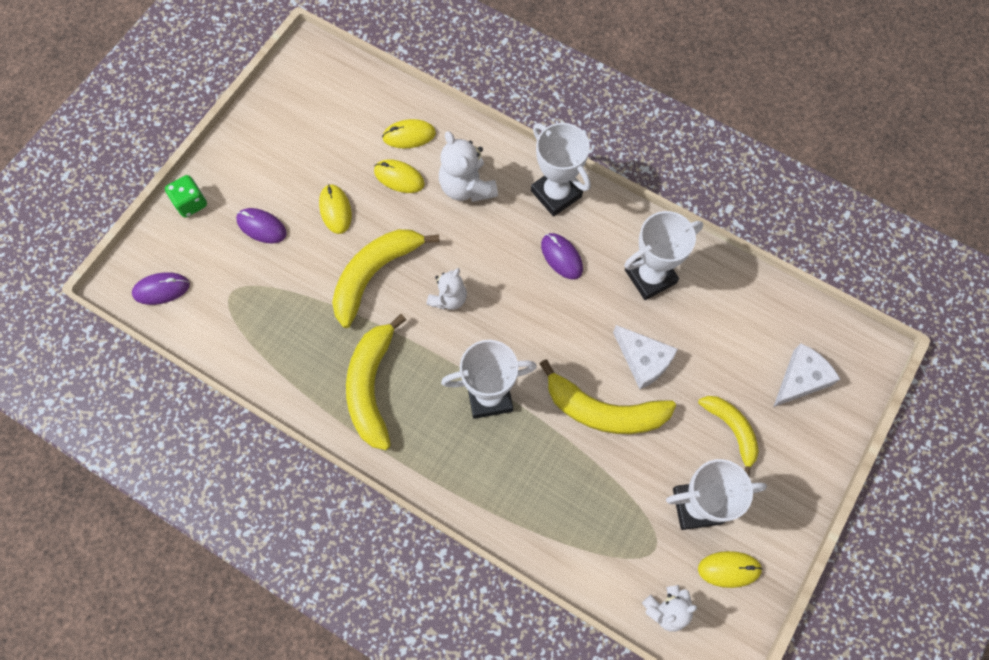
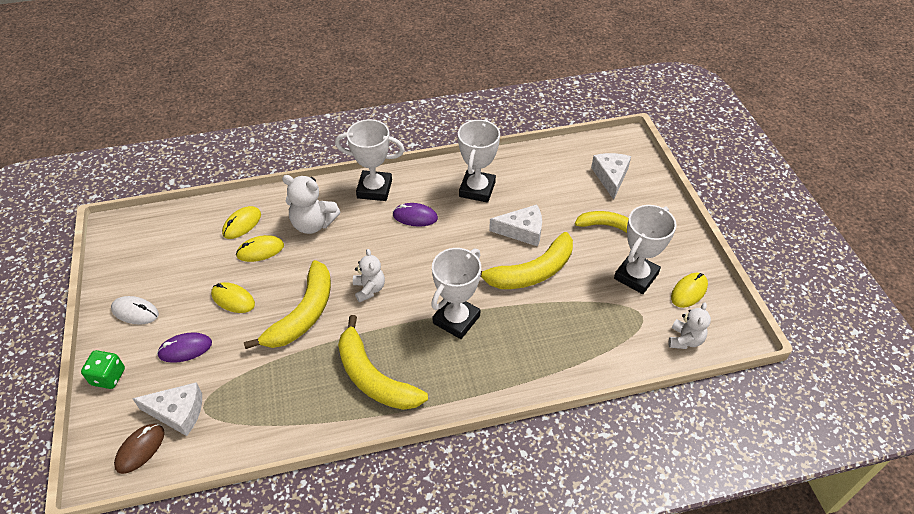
camera: 45 degrees left, 20 degrees down
(161, 289) = (140, 449): purple mouse -> brown mouse
(210, 281) = (178, 412): none -> white cheese
(256, 157) = (135, 312): none -> white mouse
(374, 274) = (303, 314): yellow banana -> yellow banana turned 150 degrees counterclockwise

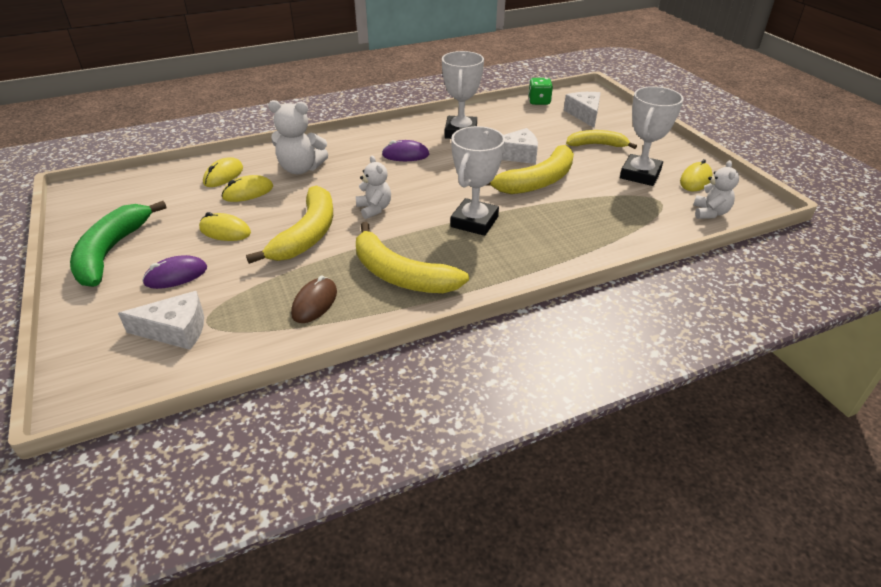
camera: 10 degrees left, 10 degrees down
(108, 377) = (84, 309): green dice -> green dice (539, 101)
(135, 312) = (111, 252): white mouse -> green banana
(140, 449) = (132, 369): brown mouse -> brown mouse (314, 303)
(374, 189) = (358, 140): white trophy -> none

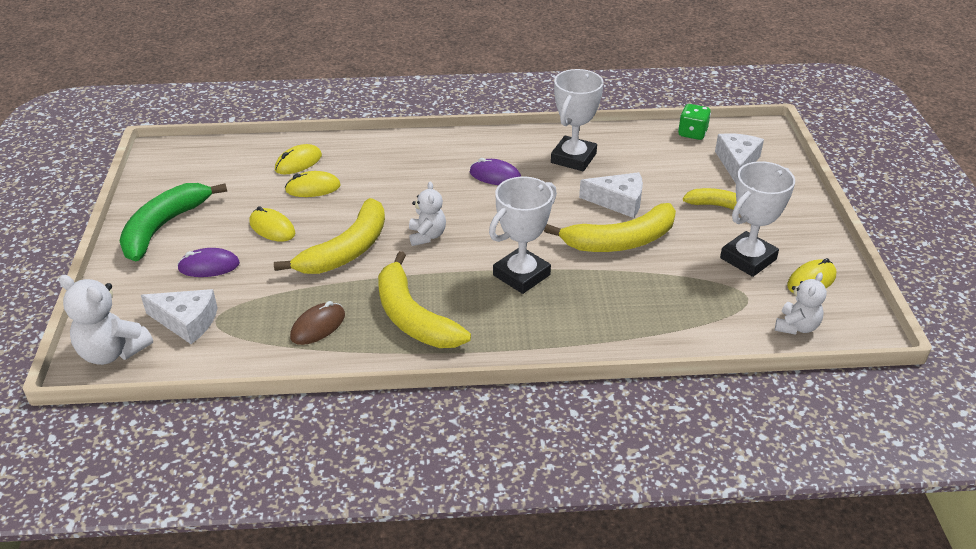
camera: 20 degrees right, 0 degrees up
(301, 169) = (377, 170): white teddy bear -> white teddy bear (112, 352)

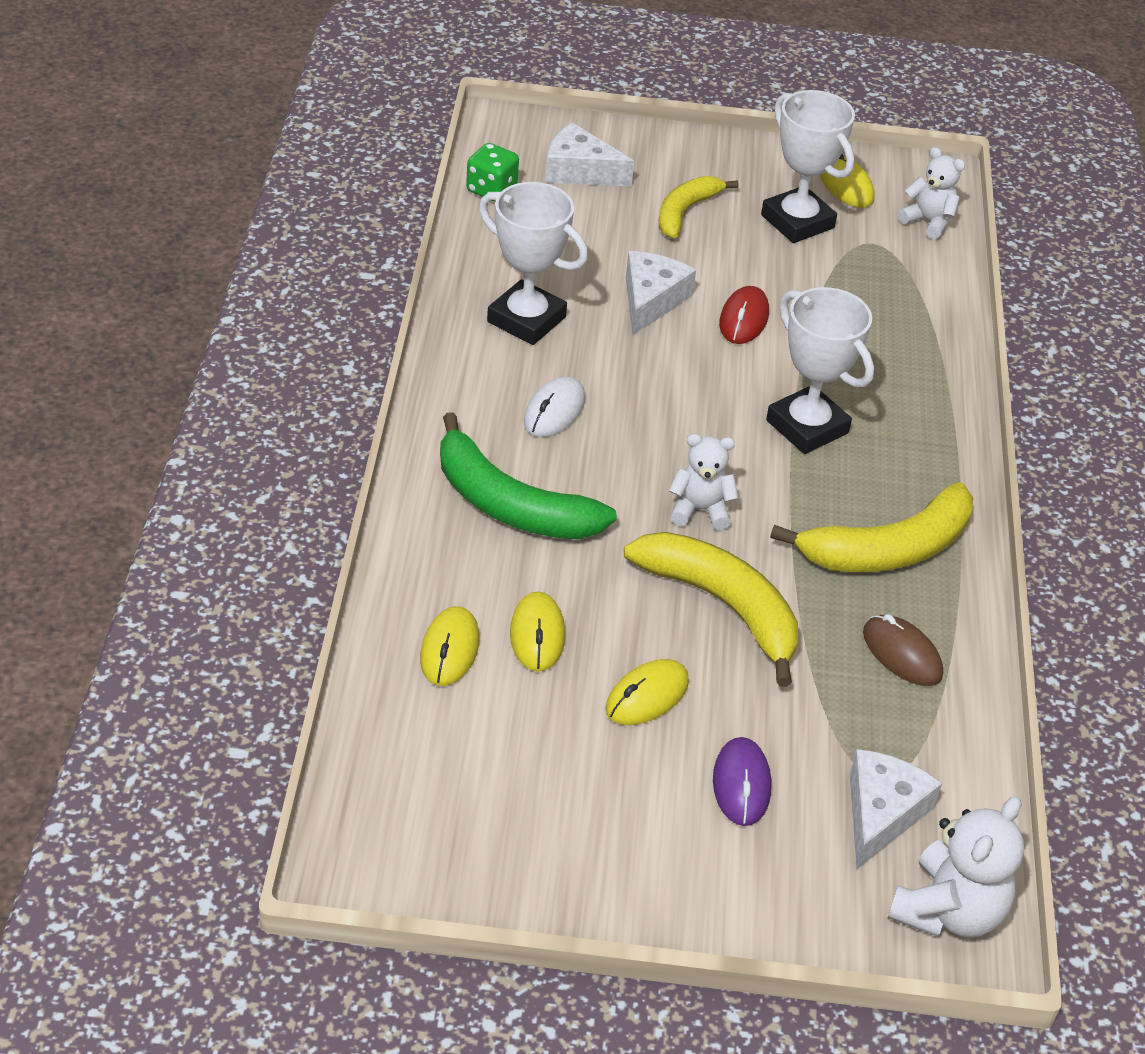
camera: 85 degrees left, 5 degrees up
(163, 227) = (617, 851): green banana -> green banana (511, 504)
(298, 163) = (449, 649): yellow mouse -> yellow mouse turned 45 degrees clockwise
(495, 176) = (554, 411): purple mouse -> white mouse
(620, 241) = (744, 319): yellow banana -> red mouse

